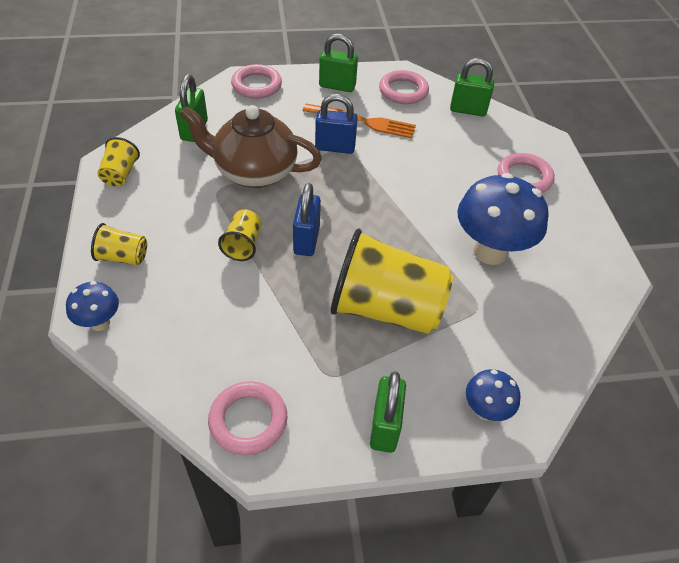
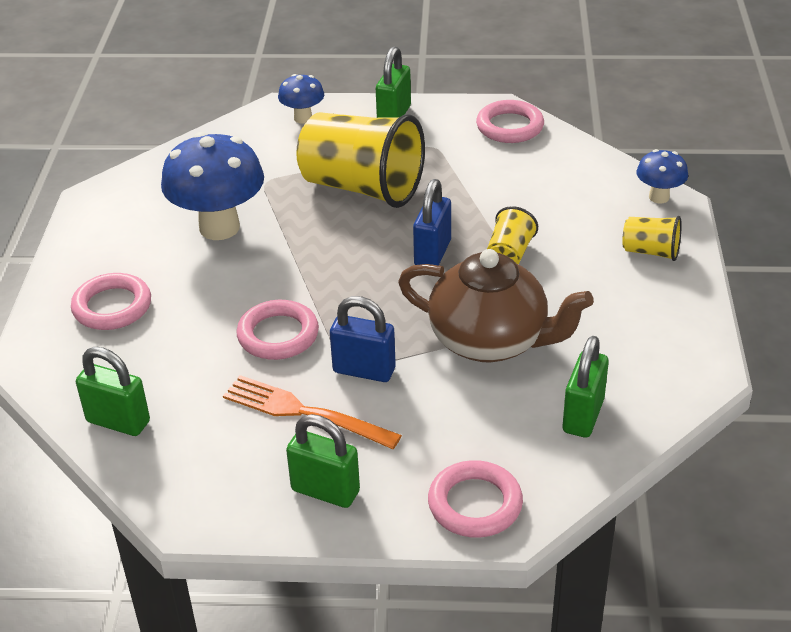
camera: 165 degrees left, 10 degrees down
(120, 174) = (682, 352): yellow cup -> none
(403, 91) = (208, 471): pink ring -> pink ring (278, 335)

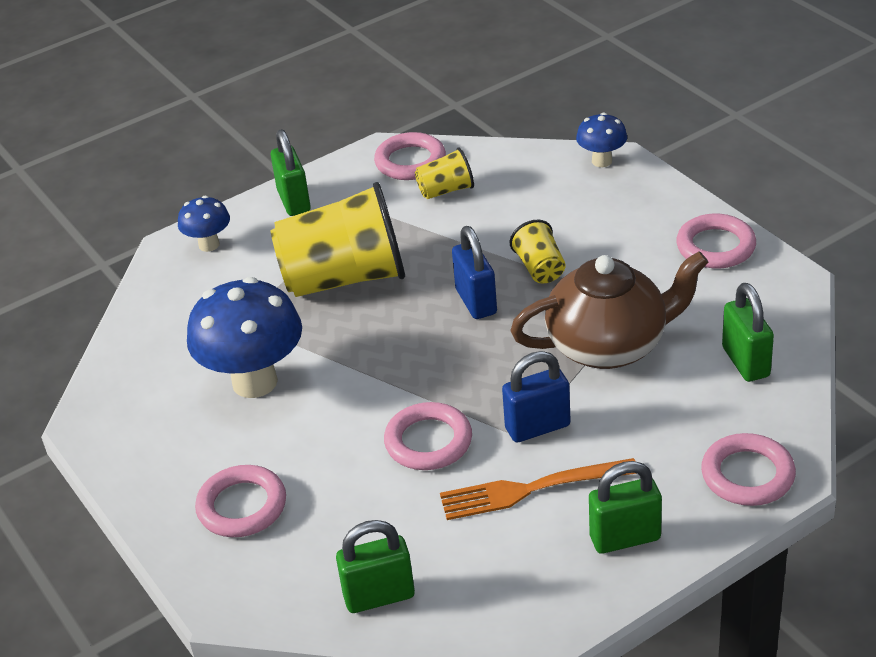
camera: 35 degrees left, 0 degrees up
(651, 251) = (646, 208): yellow cup -> yellow cup (446, 190)
(671, 311) = (715, 246): none -> pink ring

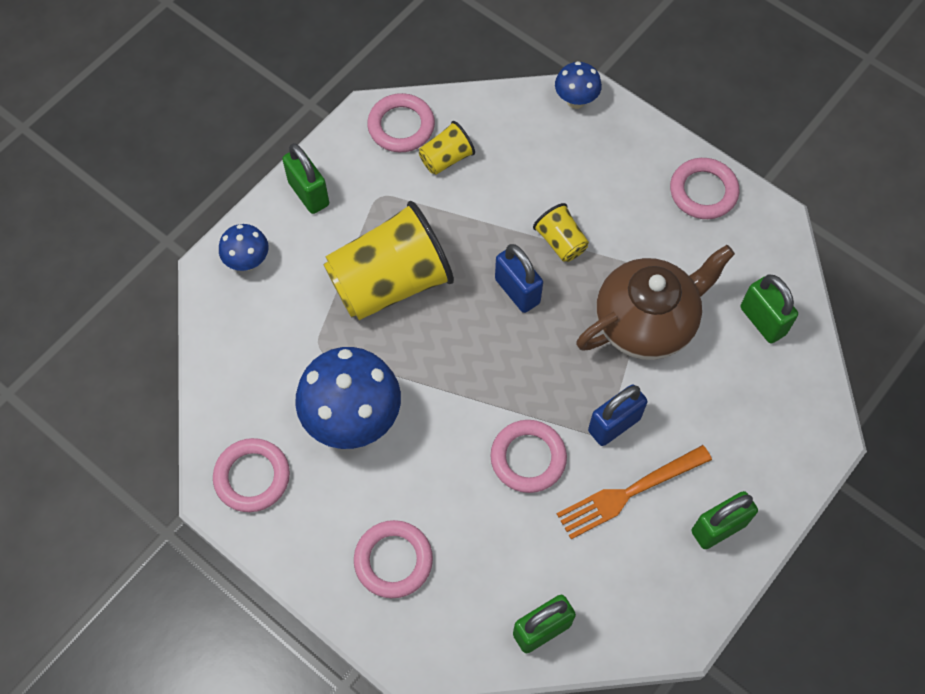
camera: 20 degrees left, 25 degrees up
(747, 475) = (796, 443): pink ring -> pink ring (252, 477)

